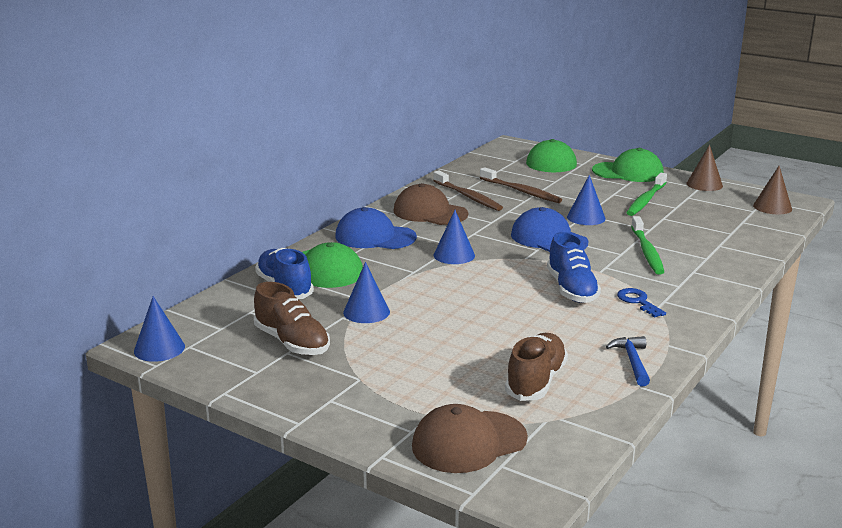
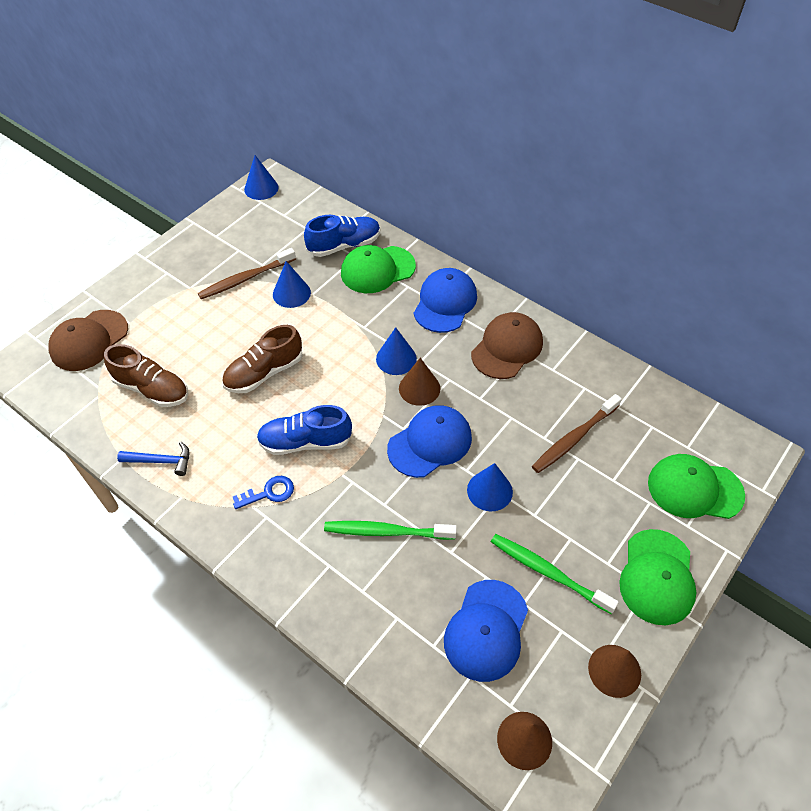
camera: 95 degrees right, 30 degrees up
(292, 343) = (252, 252): brown shoe -> brown shoe (264, 373)
(468, 196) = (555, 384): brown toothbrush -> brown toothbrush (246, 278)
(469, 442) = (89, 340): brown cap -> brown cap turned 120 degrees counterclockwise
(488, 244) = (419, 388): none -> brown cone
(705, 217) = (486, 630): none -> blue cap

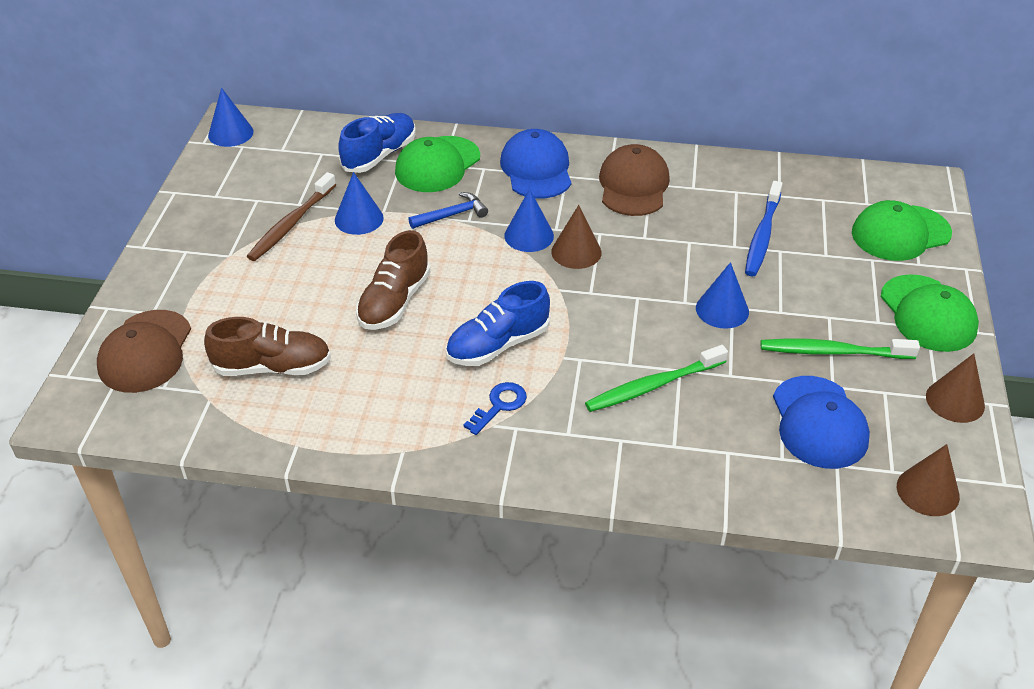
camera: 30 degrees left, 10 degrees down
(161, 461) = (348, 429): blue hammer -> blue hammer (452, 215)
(430, 443) = (629, 294): blue cap -> none
(574, 438) = (762, 235): brown toothbrush -> blue toothbrush

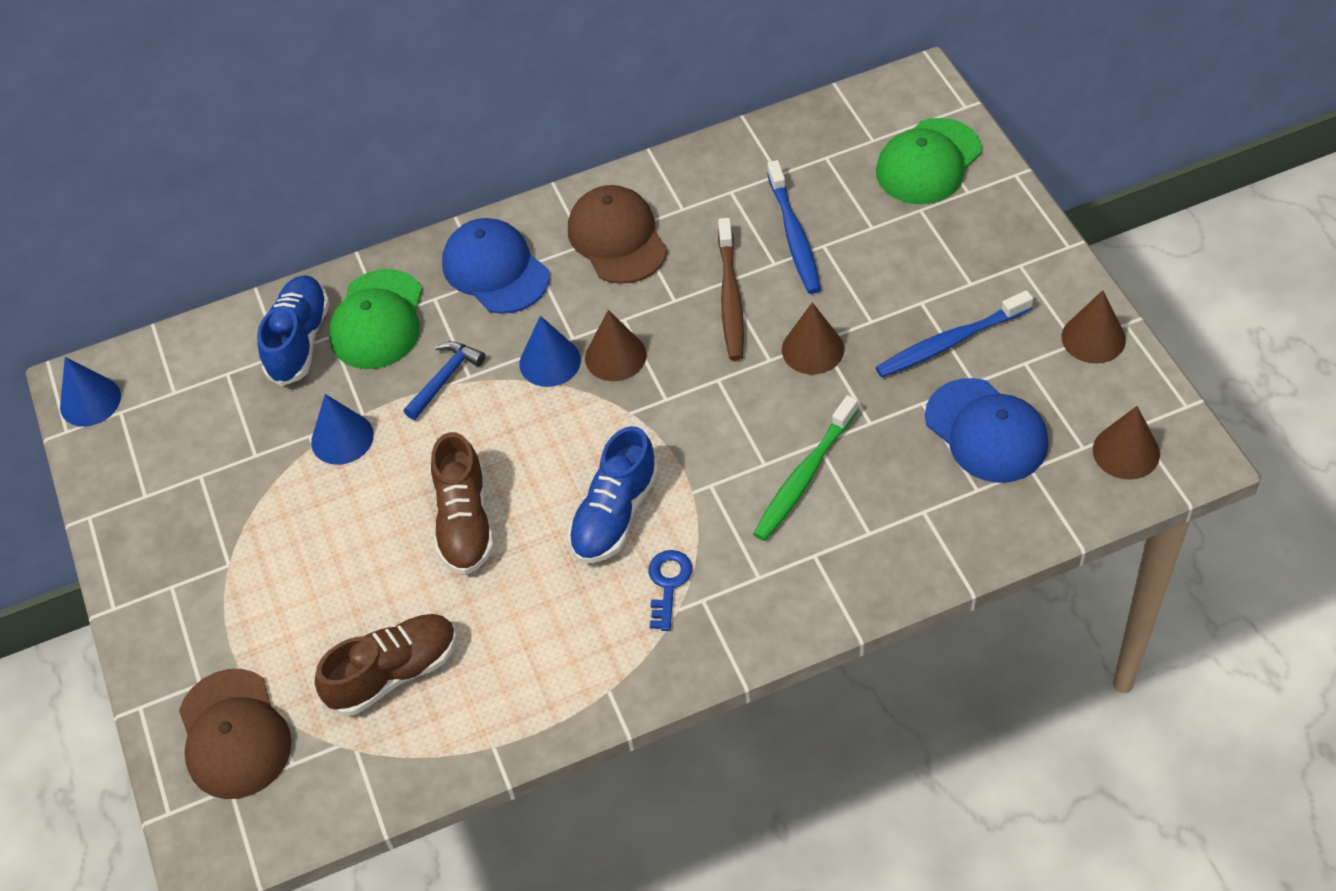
camera: 25 degrees left, 10 degrees up
(291, 223) = (268, 485): brown toothbrush -> brown toothbrush (730, 297)
(722, 310) = (812, 349): blue cone -> brown cone
(833, 352) = (951, 342): green toothbrush -> blue toothbrush
(928, 314) = (1011, 249): green cap -> none

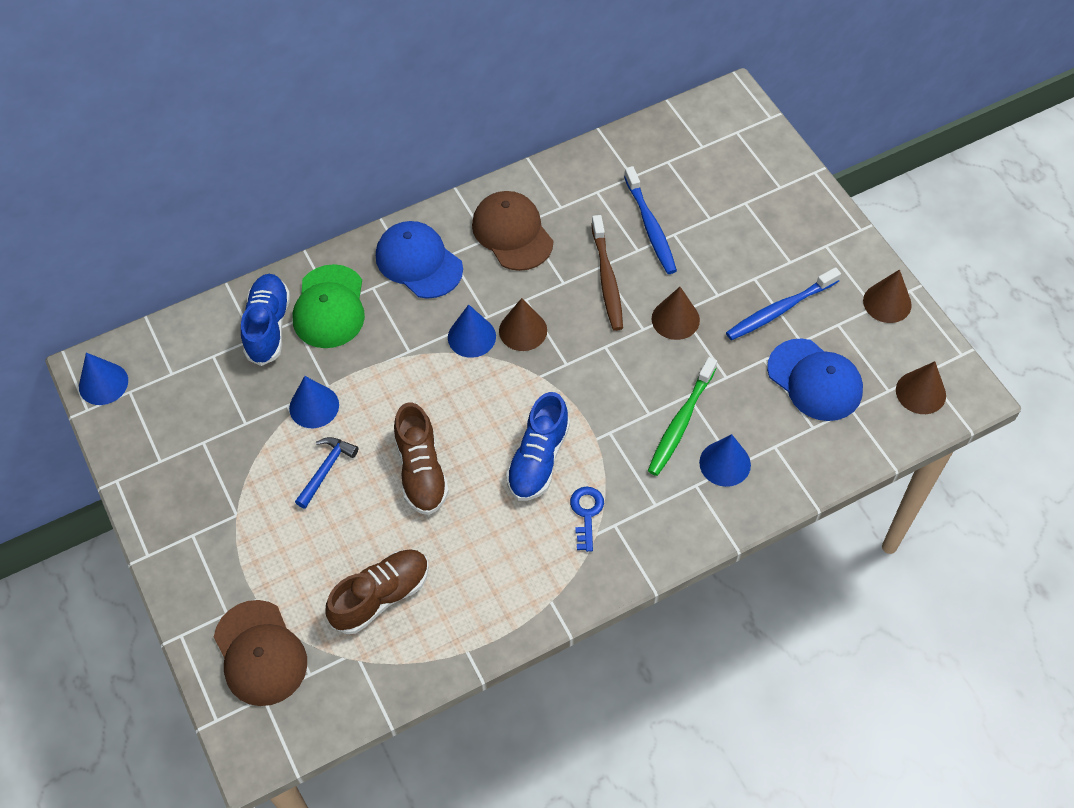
camera: 10 degrees left, 5 degrees up
(445, 378) = (390, 354): blue hammer -> blue hammer (326, 469)
(855, 530) = (725, 463): none -> blue cone
(928, 162) = (747, 163): green cap -> none

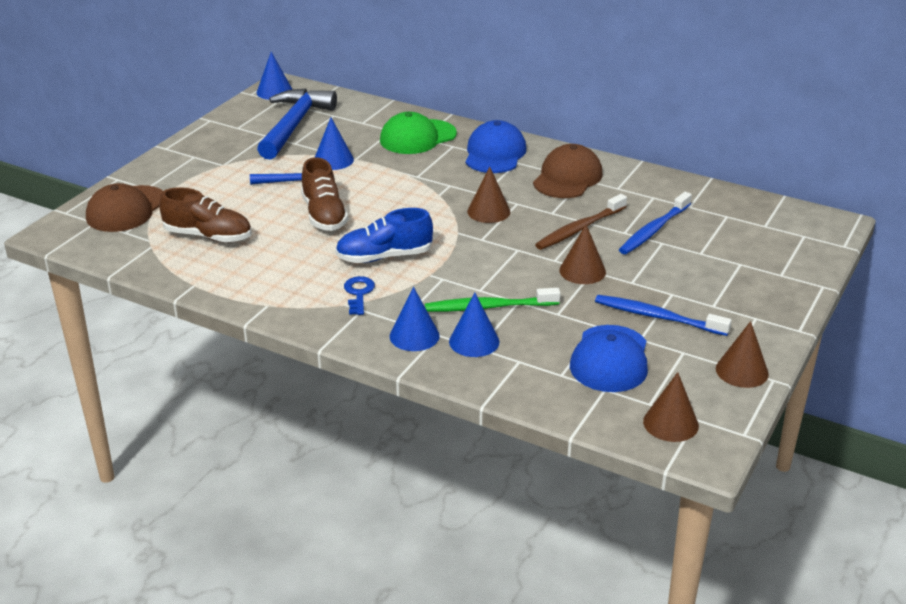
camera: 55 degrees right, 25 degrees down
(203, 404) = (294, 125): none -> blue hammer
(268, 326) = (377, 123): blue shoe -> none
(421, 471) = (324, 215): brown shoe -> brown shoe turned 60 degrees counterclockwise
(471, 337) = (458, 194): blue cone -> blue cone (414, 336)
(586, 513) = (358, 293): blue key -> blue key turned 60 degrees counterclockwise

